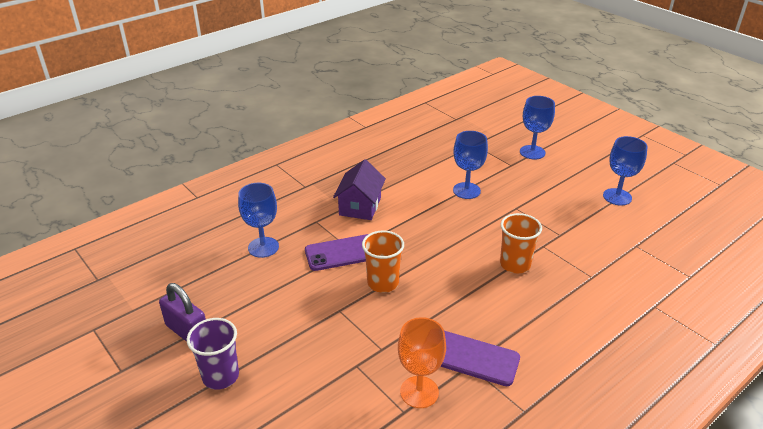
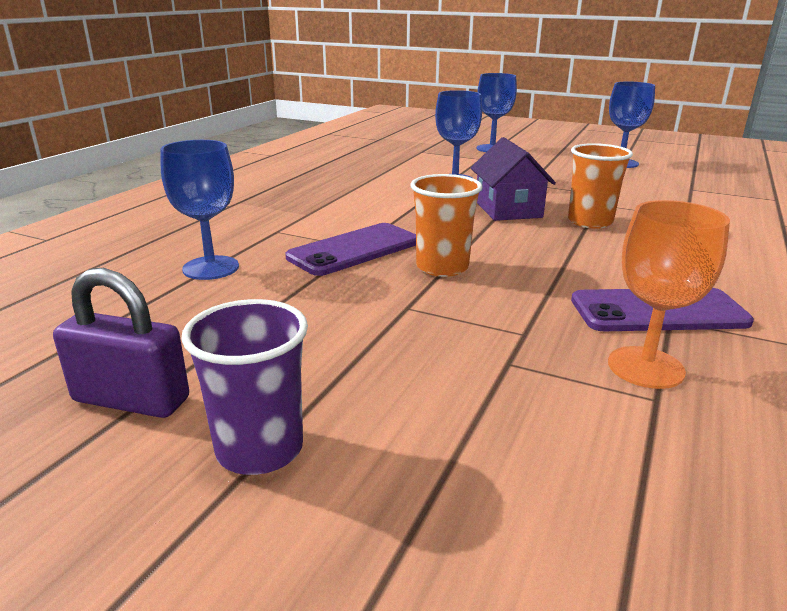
camera: 25 degrees left, 10 degrees down
(360, 206) = (330, 209): purple house -> purple house (508, 209)

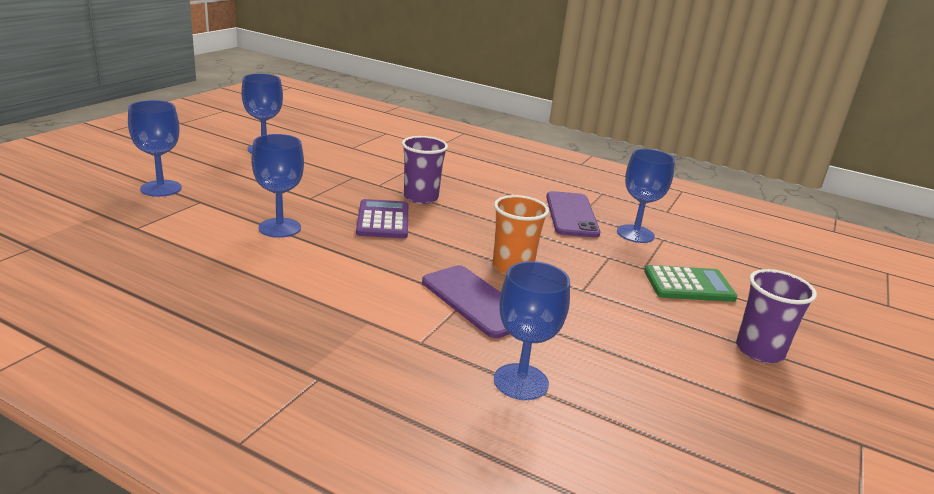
camera: 90 degrees left, 0 degrees up
(131, 400) = (741, 403): purple padlock -> none
(470, 403) = (689, 285): none -> green calculator
(508, 209) = (383, 220): purple house -> purple calculator
(590, 222) = (421, 197): orange cup -> purple cup
(645, 367) = (635, 234): orange goblet -> blue goblet

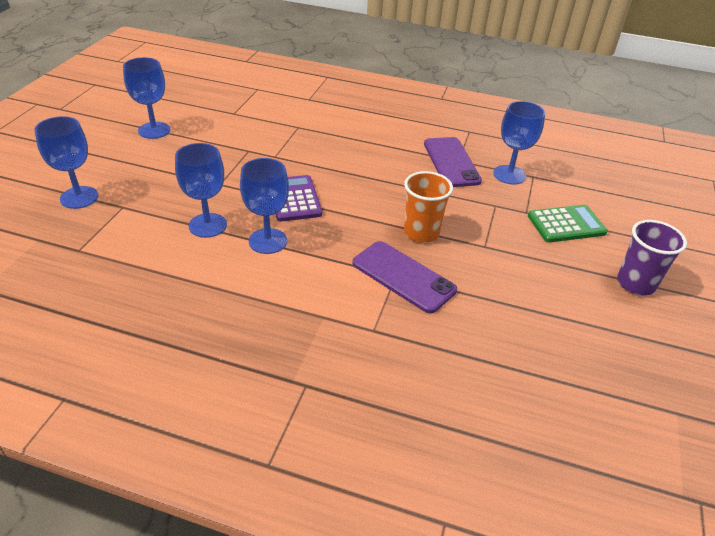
camera: 10 degrees left, 15 degrees up
(421, 197) = (317, 165): purple cup -> none
(521, 382) = (465, 354): blue goblet -> blue goblet (268, 241)

